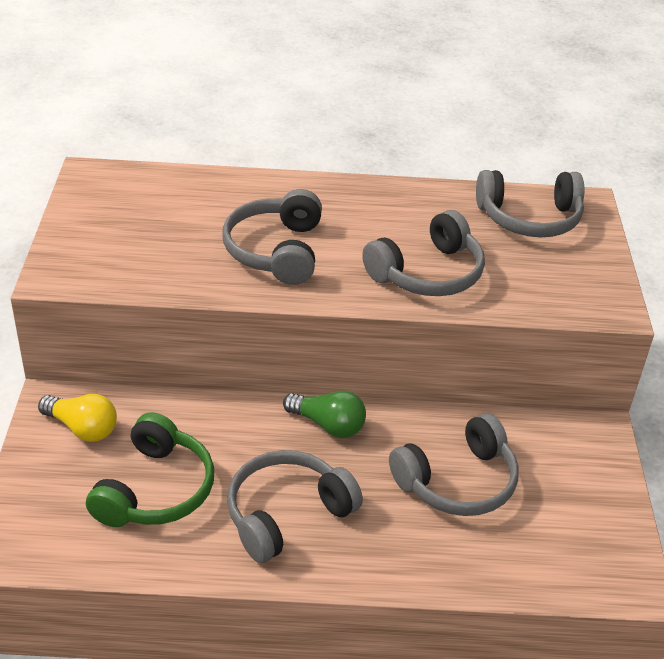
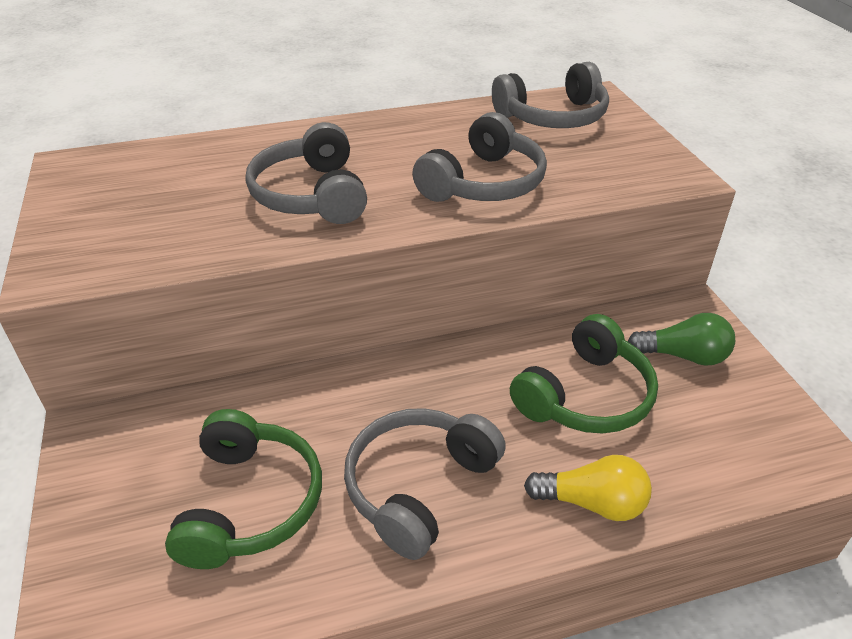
camera: 15 degrees left, 0 degrees up
(82, 428) = (134, 452): yellow light bulb -> yellow light bulb (592, 503)
(328, 425) = (421, 372): green light bulb -> green light bulb (683, 356)
(458, 482) = (586, 396): grey headphones -> green headphones

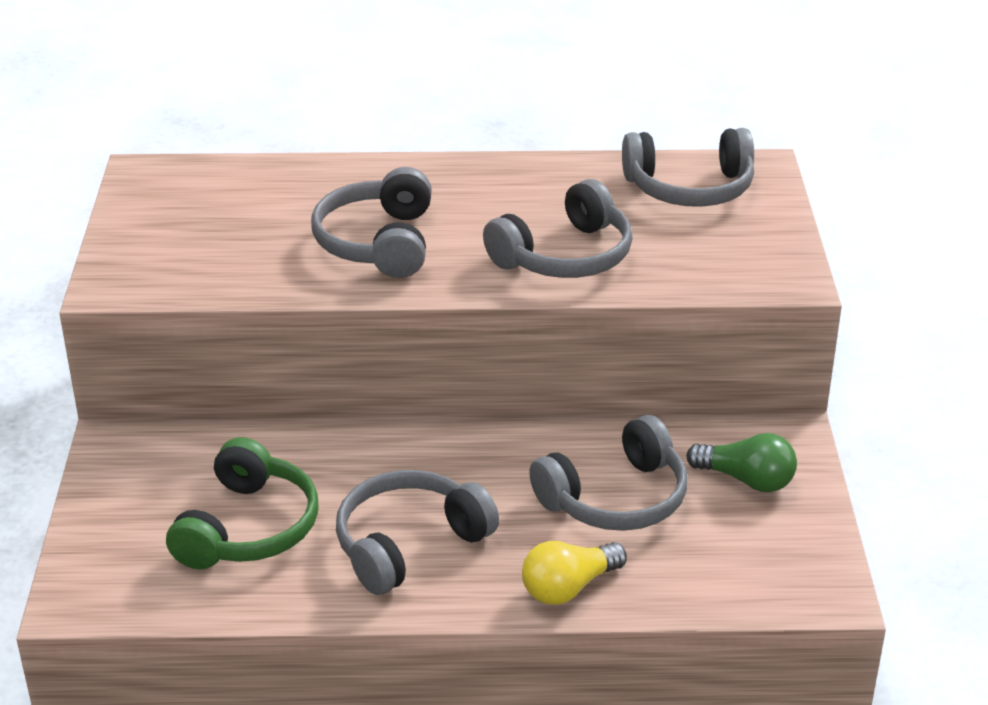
camera: 15 degrees right, 5 degrees down
(586, 396) = (616, 498): green headphones -> grey headphones
(592, 503) = (569, 587): yellow light bulb -> yellow light bulb turned 120 degrees clockwise

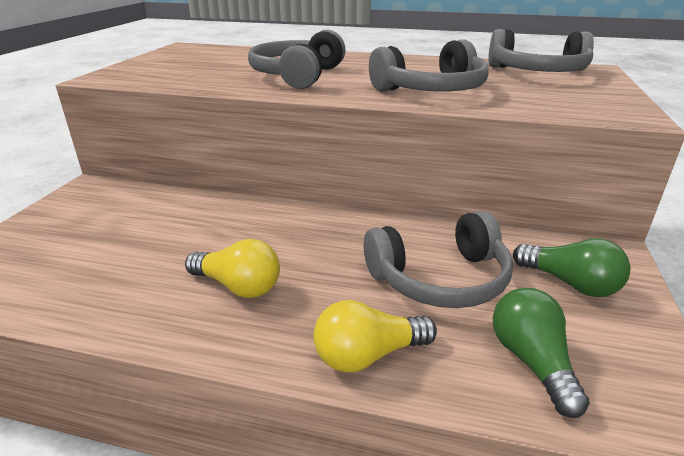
camera: 15 degrees right, 5 degrees down
(248, 528) = (122, 252): green headphones -> none
(409, 544) = (238, 286): grey headphones -> yellow light bulb
(713, 566) = (532, 362): none -> green light bulb

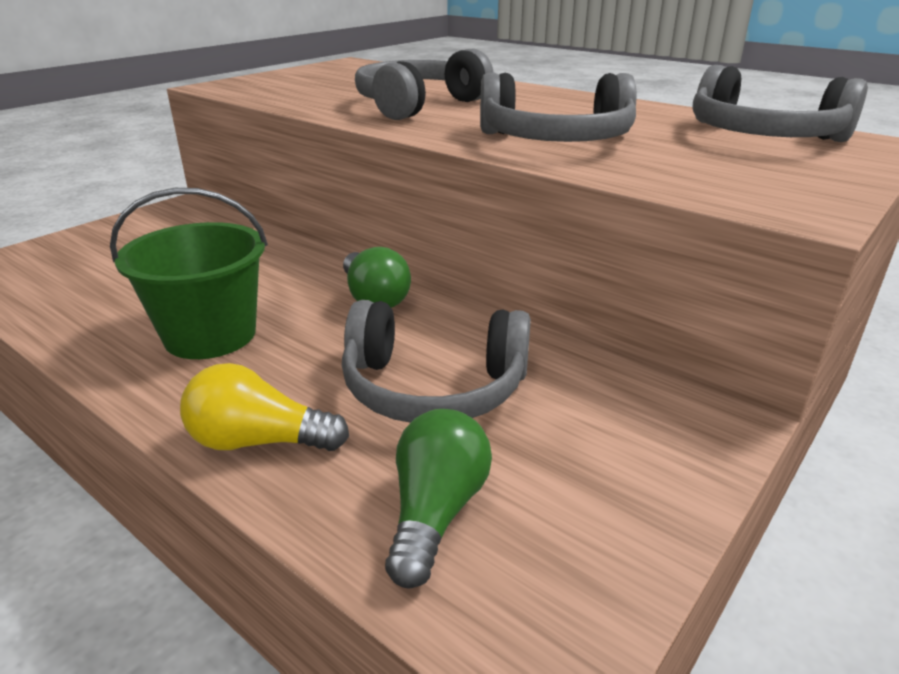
camera: 25 degrees right, 0 degrees up
(238, 286) = (210, 335): yellow light bulb -> green bucket
(570, 283) = (603, 441): green light bulb -> green light bulb (374, 298)

